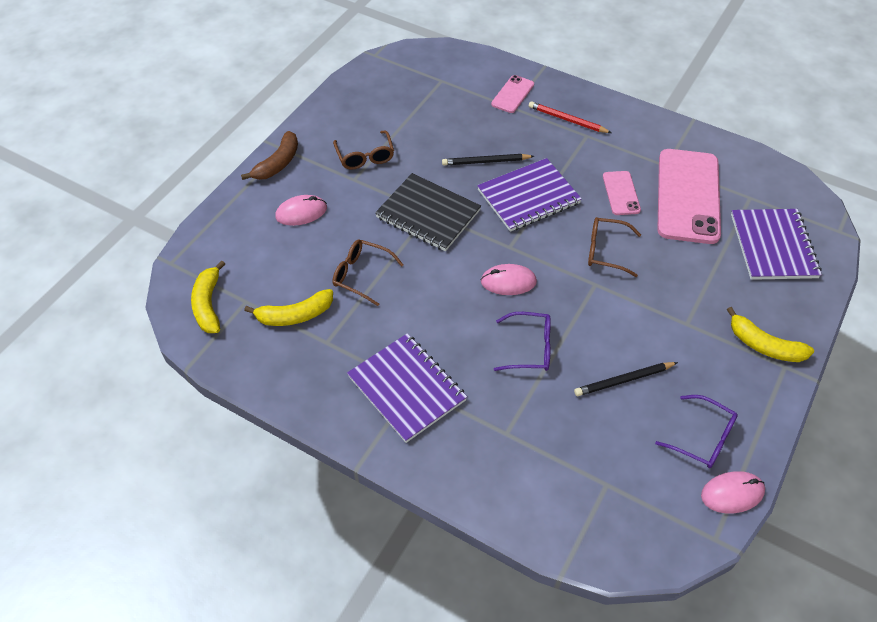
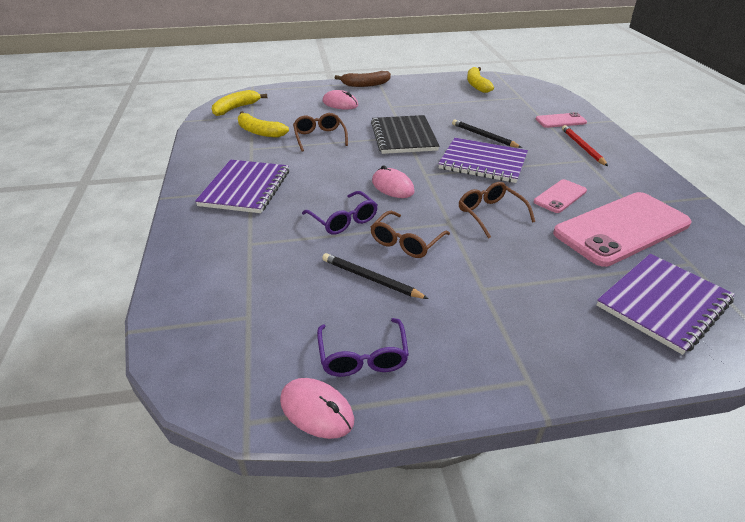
camera: 50 degrees right, 15 degrees down
(365, 156) = (414, 102): brown glasses -> brown glasses (406, 242)
(764, 345) = (532, 352): yellow banana -> yellow banana (477, 85)

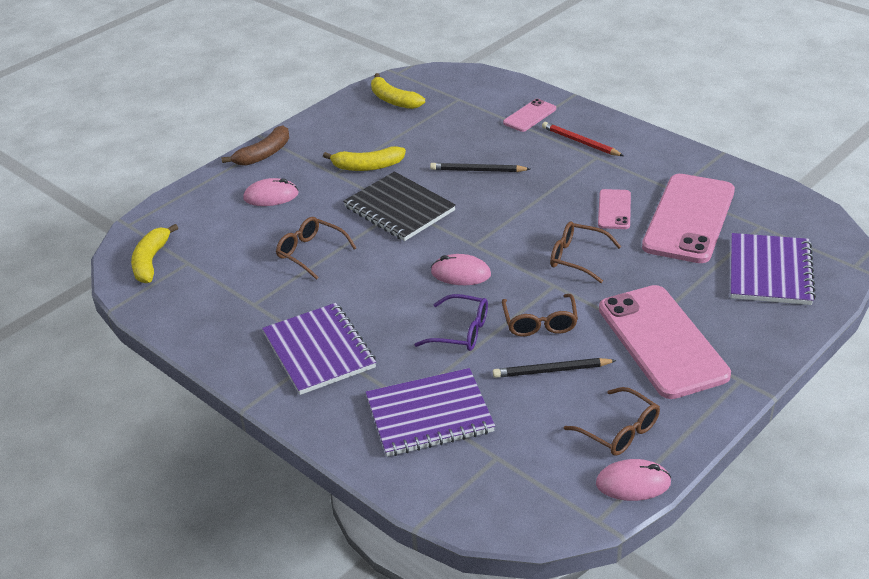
camera: 35 degrees left, 0 degrees up
(259, 132) = (231, 279): yellow banana -> yellow banana (367, 166)
(363, 356) = (618, 431): purple glasses -> brown glasses
(483, 162) = (511, 204): purple notebook -> purple notebook (429, 415)
(489, 306) = (662, 341): none -> pink phone

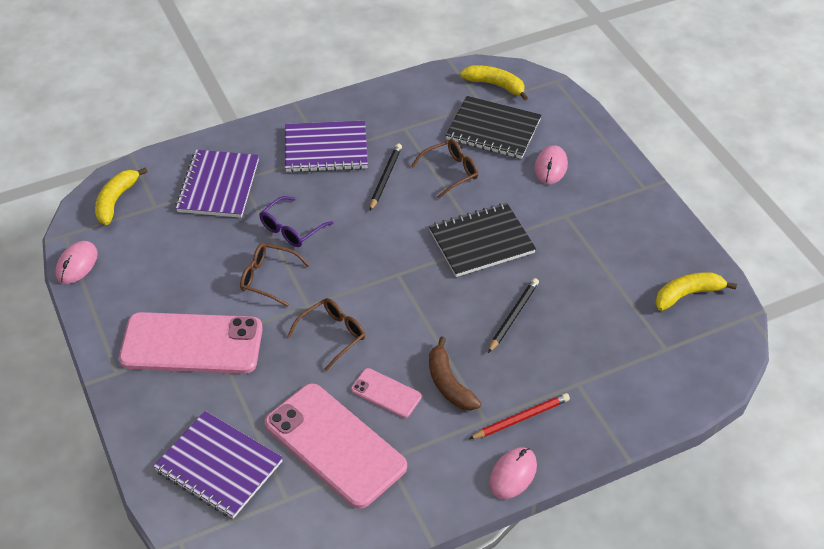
camera: 110 degrees right, 10 degrees up
(229, 243) = (493, 129): none -> black notebook
(264, 154) = (625, 177): brown banana -> brown banana (449, 384)
(367, 166) = (565, 240): yellow banana -> yellow banana (116, 201)
(460, 273) = (363, 252): pink mouse -> pink mouse (513, 474)
(529, 116) = (597, 396): pink phone -> none
(552, 370) = (211, 265): black pencil -> black pencil (385, 178)
(618, 431) = (126, 277): brown glasses -> none

